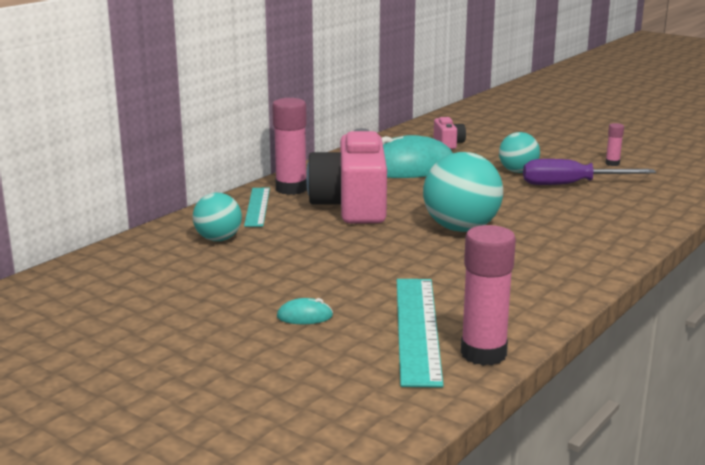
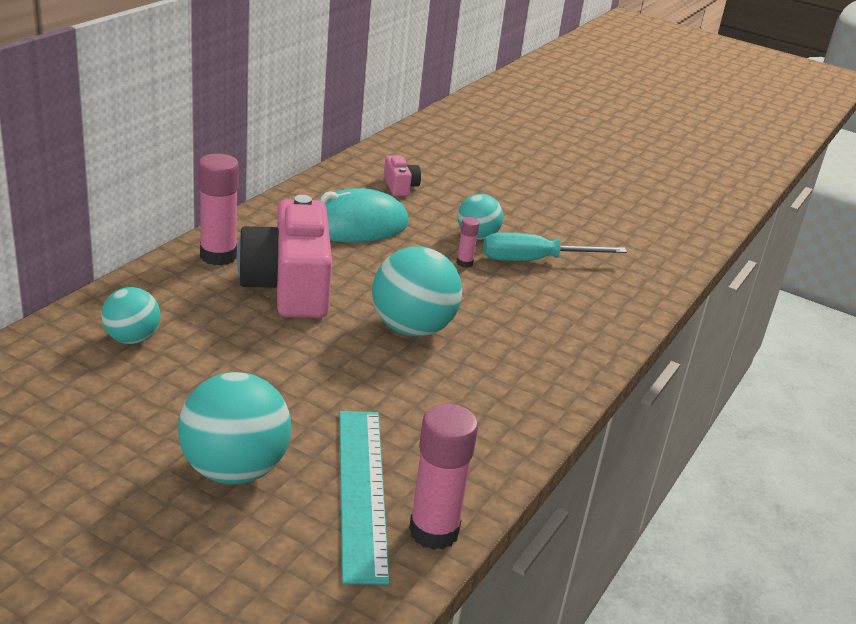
camera: 10 degrees left, 10 degrees up
(257, 206) = (178, 284): turquoise ruler -> none
(304, 316) = (234, 470): turquoise mouse -> turquoise ball
(571, 184) = (535, 260): purple screwdriver -> turquoise screwdriver
(612, 163) = (580, 228): pink glue stick -> pink glue stick (464, 263)

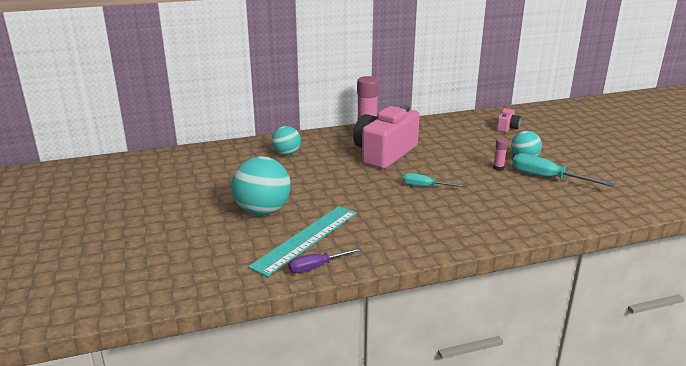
camera: 45 degrees right, 5 degrees down
(354, 225) = (455, 138): turquoise mouse -> none
(412, 328) = (425, 186): turquoise ball -> turquoise screwdriver
(434, 531) = (317, 267): pink glue stick -> purple screwdriver

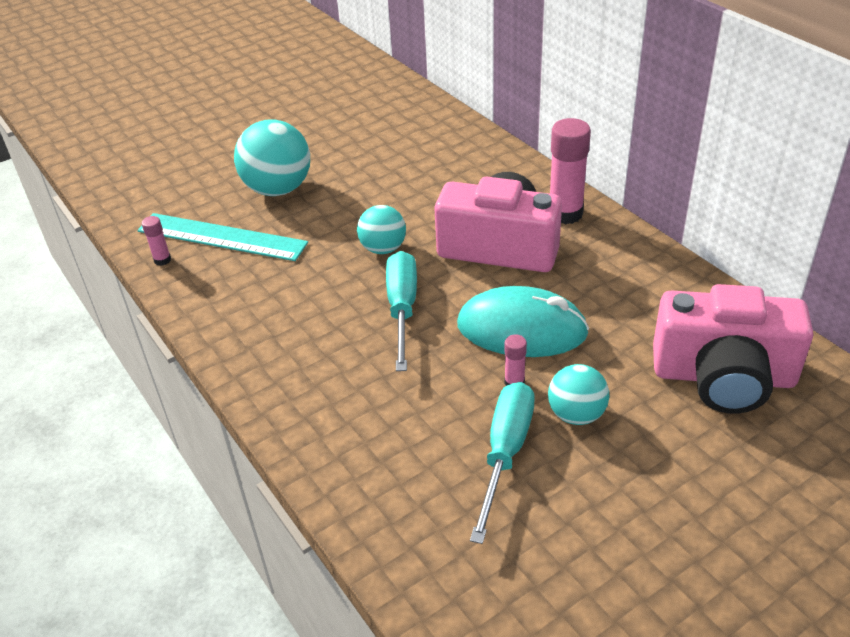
camera: 75 degrees right, 15 degrees up
(287, 153) = (448, 162): turquoise ball -> turquoise ball (383, 248)
(317, 267) = (162, 260): purple screwdriver -> pink glue stick
(425, 186) = (402, 309): turquoise screwdriver -> turquoise screwdriver, size x1.60
(458, 160) = (522, 329): none -> turquoise mouse
(507, 128) = (723, 376): pink camera -> pink camera, size x2.30

